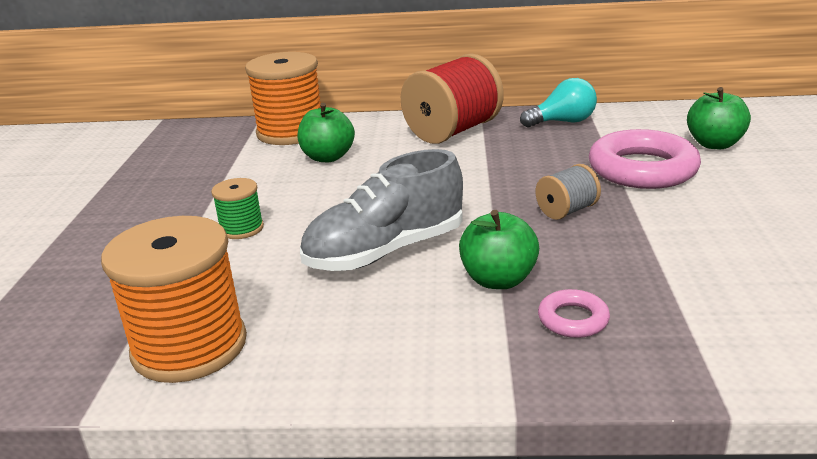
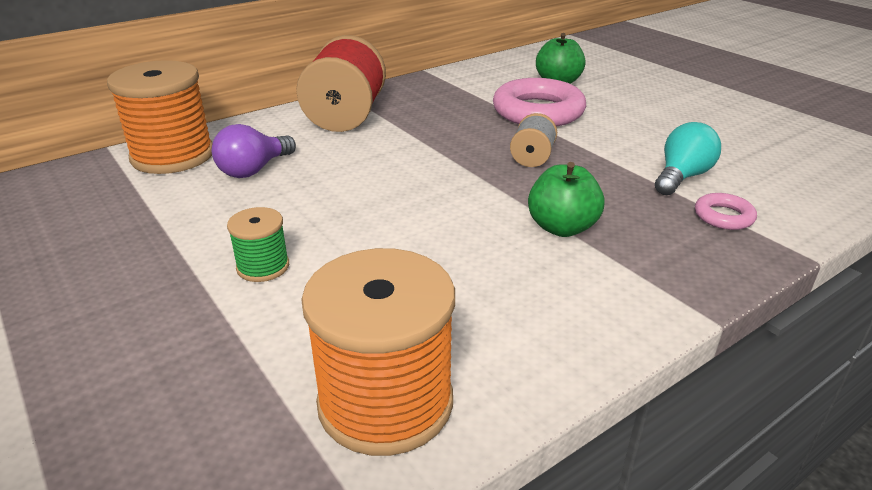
camera: 40 degrees left, 5 degrees up
(328, 157) = (254, 170): green apple -> purple light bulb
(385, 251) = (440, 237): grey shoe -> none
(563, 122) = (428, 88): turquoise light bulb -> turquoise light bulb (681, 177)
(573, 319) = (652, 237): pink ring -> pink ring (723, 216)

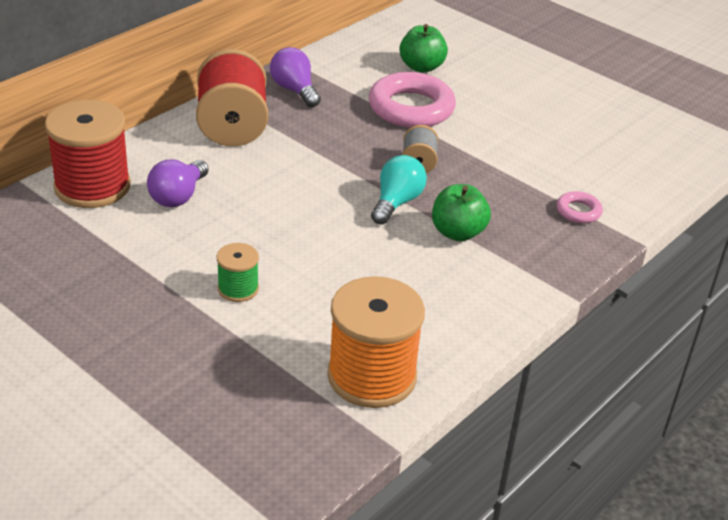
camera: 15 degrees left, 5 degrees up
(173, 156) = (92, 186): orange spool -> red spool
(422, 93) = (294, 90): none -> purple light bulb
(681, 177) = (544, 175): turquoise light bulb -> turquoise light bulb (396, 202)

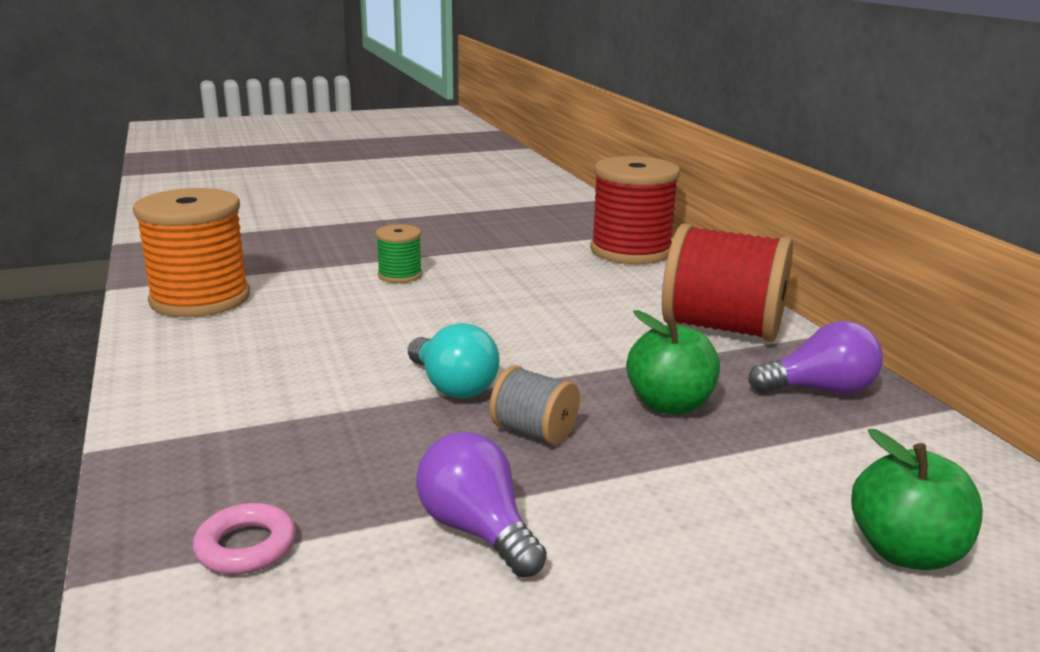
camera: 120 degrees right, 15 degrees down
(178, 196) = (582, 278): purple light bulb -> purple light bulb (477, 530)
(411, 108) = (721, 481): pink ring -> none
(457, 232) = (339, 409): green apple -> green apple (669, 405)

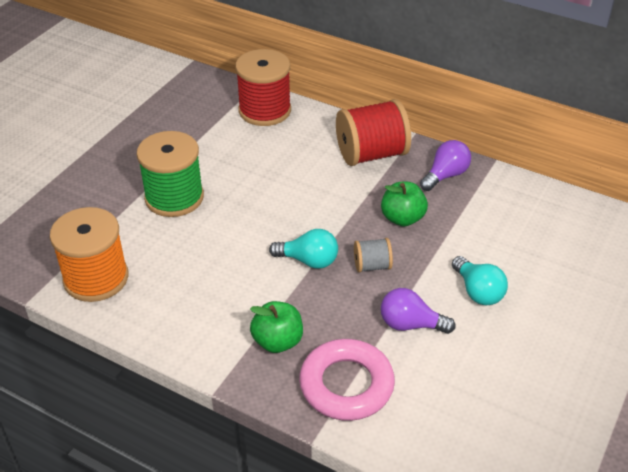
camera: 40 degrees left, 20 degrees up
(246, 546) = (346, 385): pink ring -> pink ring, size x2.11
(400, 275) = (174, 197): green spool -> green spool, size x2.02
(672, 553) = (478, 291): none -> turquoise light bulb
(906, 552) = (539, 245): green apple -> green apple (277, 341)

